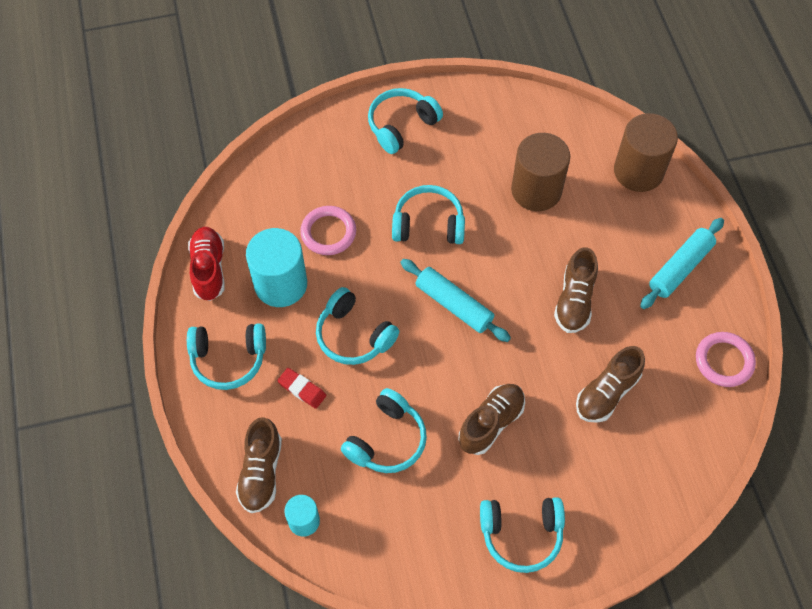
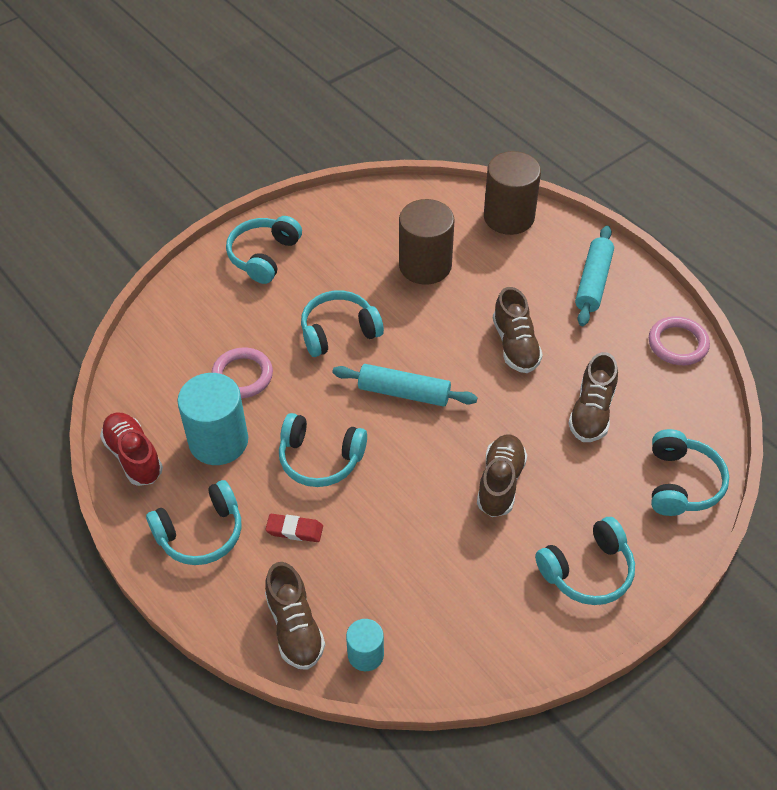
camera: 25 degrees left, 10 degrees down
(387, 440) = (407, 541): turquoise headphones -> turquoise headphones (681, 483)

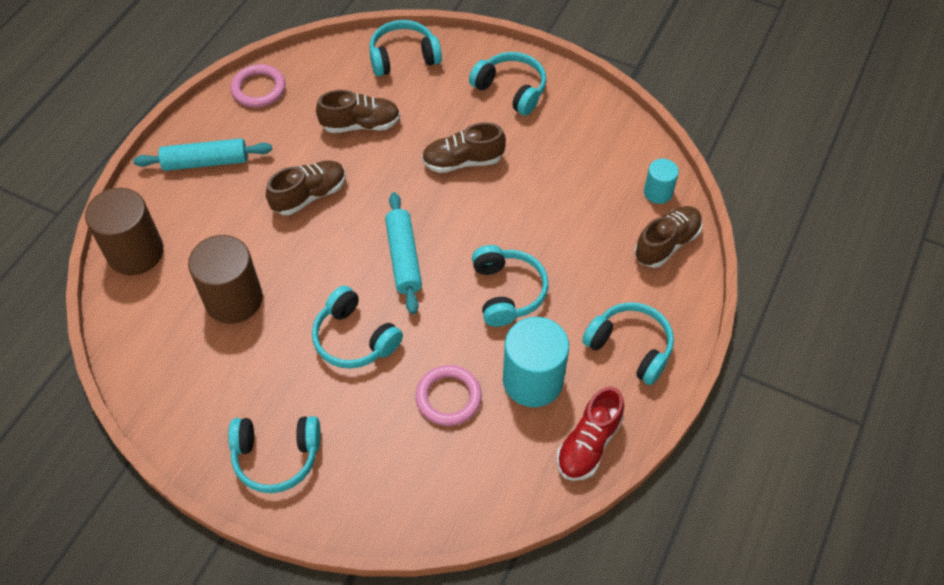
camera: 115 degrees left, 5 degrees up
(294, 530) = (586, 280): red eraser -> none

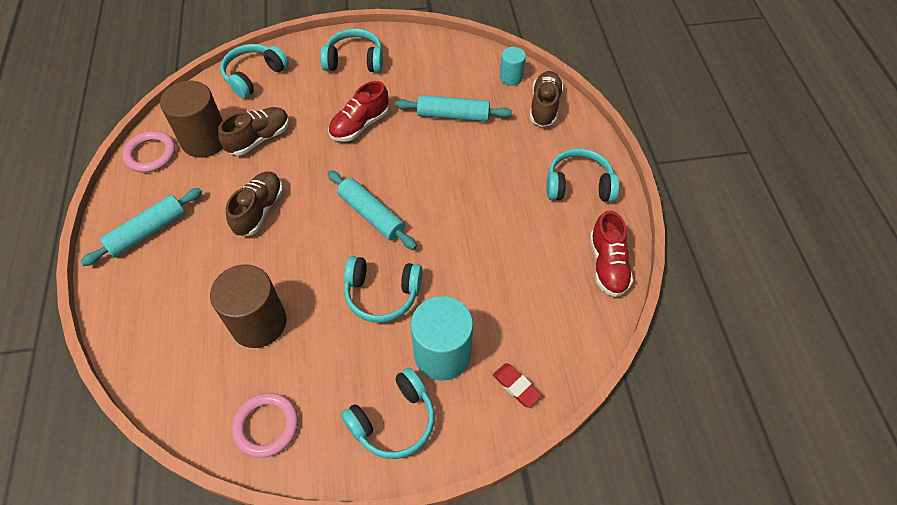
camera: 35 degrees left, 0 degrees up
(135, 252) = (139, 336): brown cylinder -> brown cylinder (205, 140)
(404, 499) = (516, 386): none -> red eraser
(448, 397) = (487, 293): pink ring -> pink ring (266, 426)
(463, 161) = (360, 125): brown shoe -> red shoe
(507, 292) = (467, 196): turquoise headphones -> none
(533, 380) = (535, 245): turquoise cylinder -> turquoise cylinder (442, 354)
(562, 201) = (453, 115): none -> turquoise rolling pin

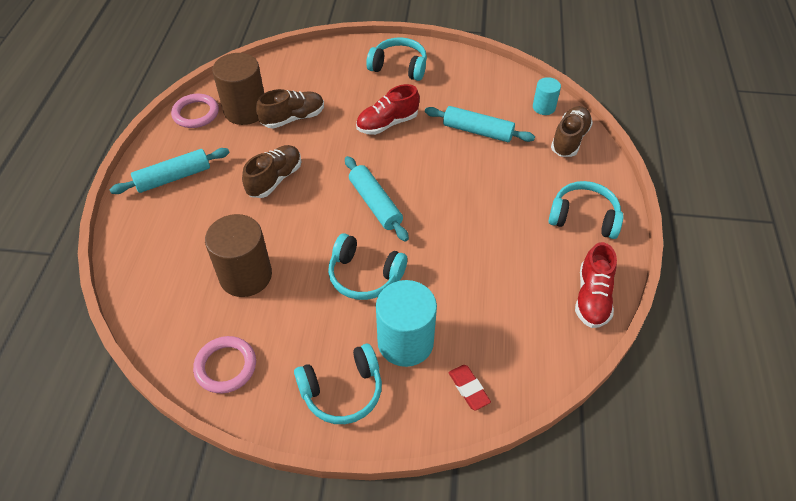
camera: 15 degrees right, 5 degrees down
(254, 76) = (304, 64): turquoise headphones -> none

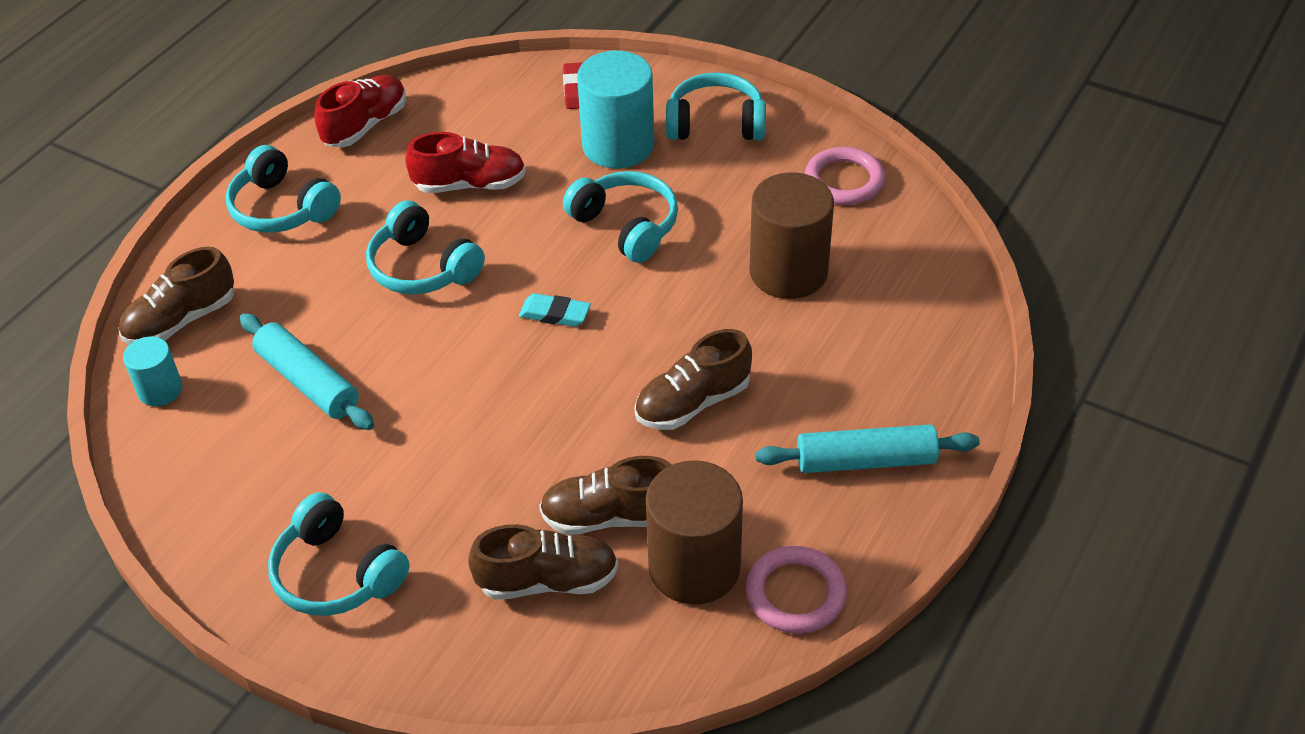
camera: 155 degrees left, 5 degrees down
(308, 88) = (547, 580): none -> brown shoe
(375, 204) = (555, 314): turquoise rolling pin -> turquoise eraser
(387, 123) = (447, 447): red shoe -> red shoe (470, 184)
(469, 207) = (422, 267): none -> turquoise headphones

